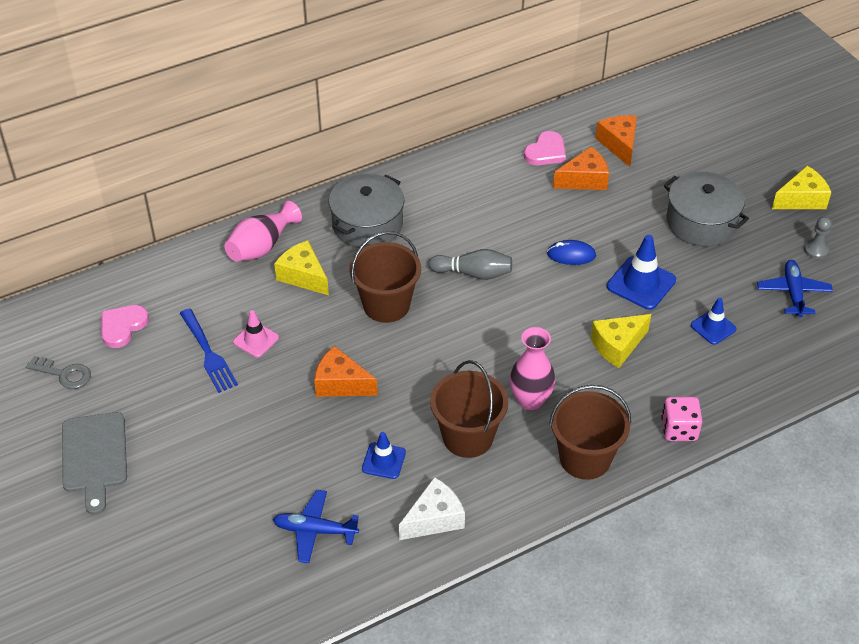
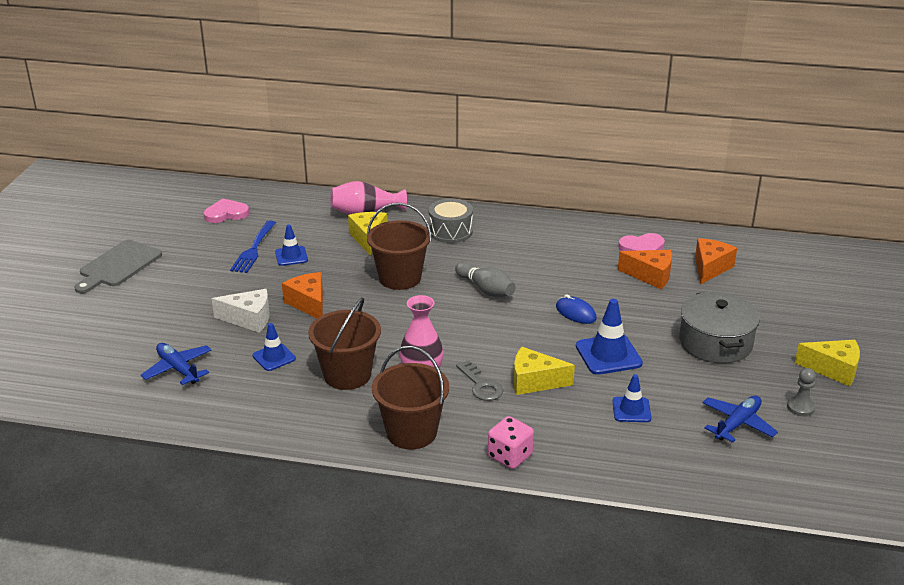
camera: 40 degrees right, 15 degrees down
(64, 374) = (162, 220): grey key -> grey key (481, 385)
(256, 340) = (291, 256): pink traffic cone -> blue traffic cone
(367, 224) = (450, 231): grey pot -> grey drum
(434, 519) = (258, 406): white cheese -> white cheese (249, 319)

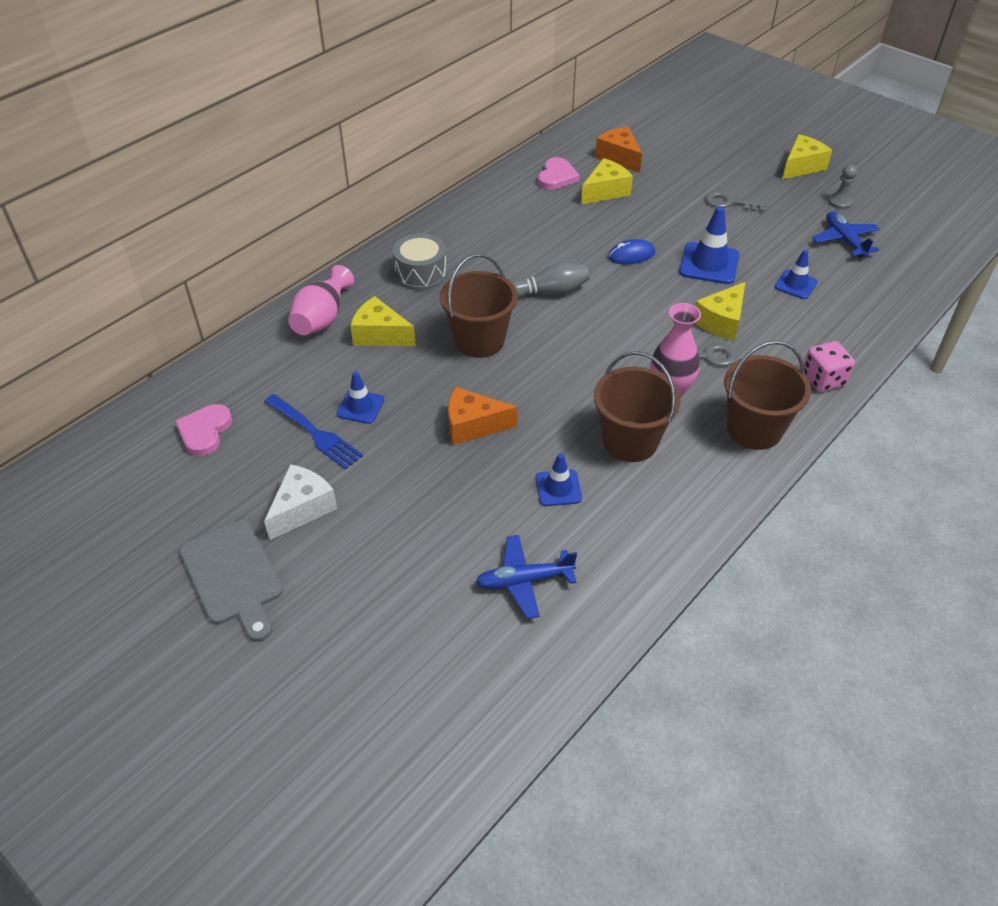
camera: 60 degrees left, 15 degrees up
(249, 319) = (465, 485): white cheese -> white cheese (302, 508)
(650, 276) = (605, 191): orange cheese -> yellow cheese
(715, 343) = (729, 203): grey pot -> grey key

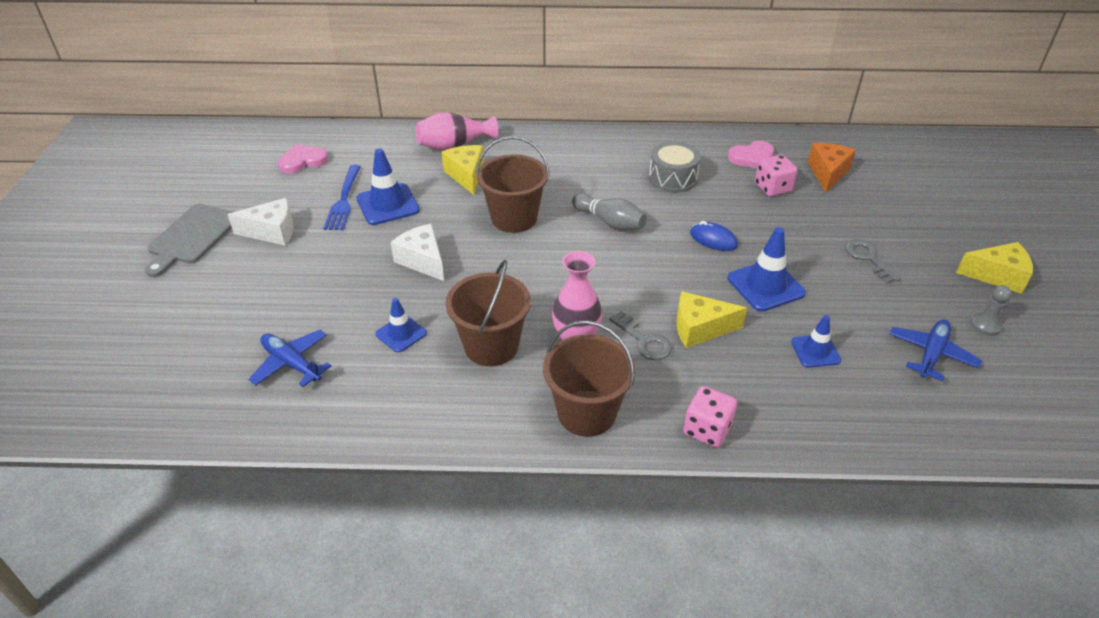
camera: 50 degrees right, 5 degrees down
(360, 407) = (388, 204): blue traffic cone -> blue traffic cone, size x1.61
(421, 274) = (551, 158): grey drum -> grey drum (672, 178)
(473, 425) = (422, 260): orange cheese -> white cheese
(605, 191) = (772, 188): yellow cheese -> pink dice

